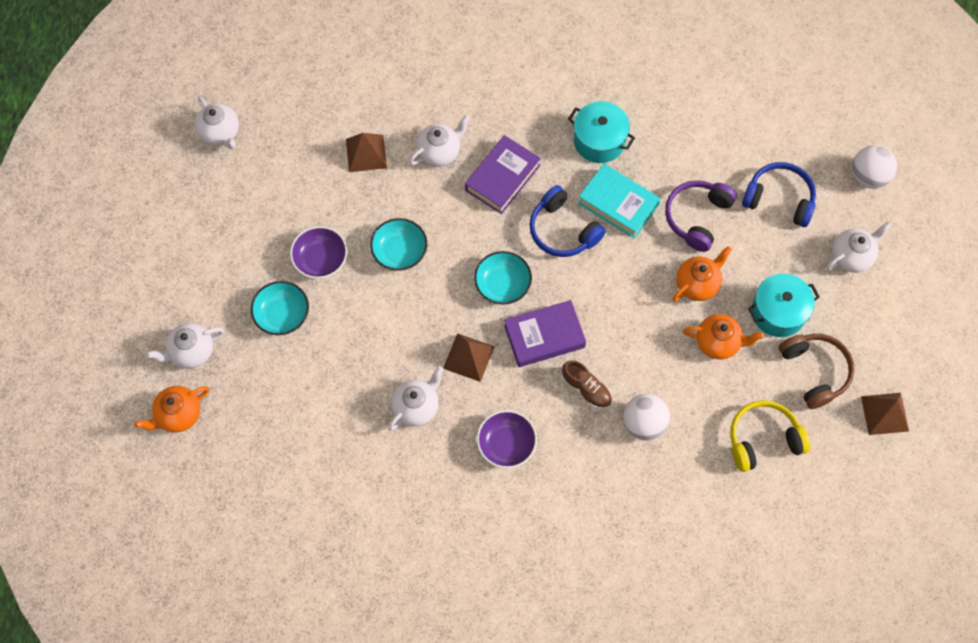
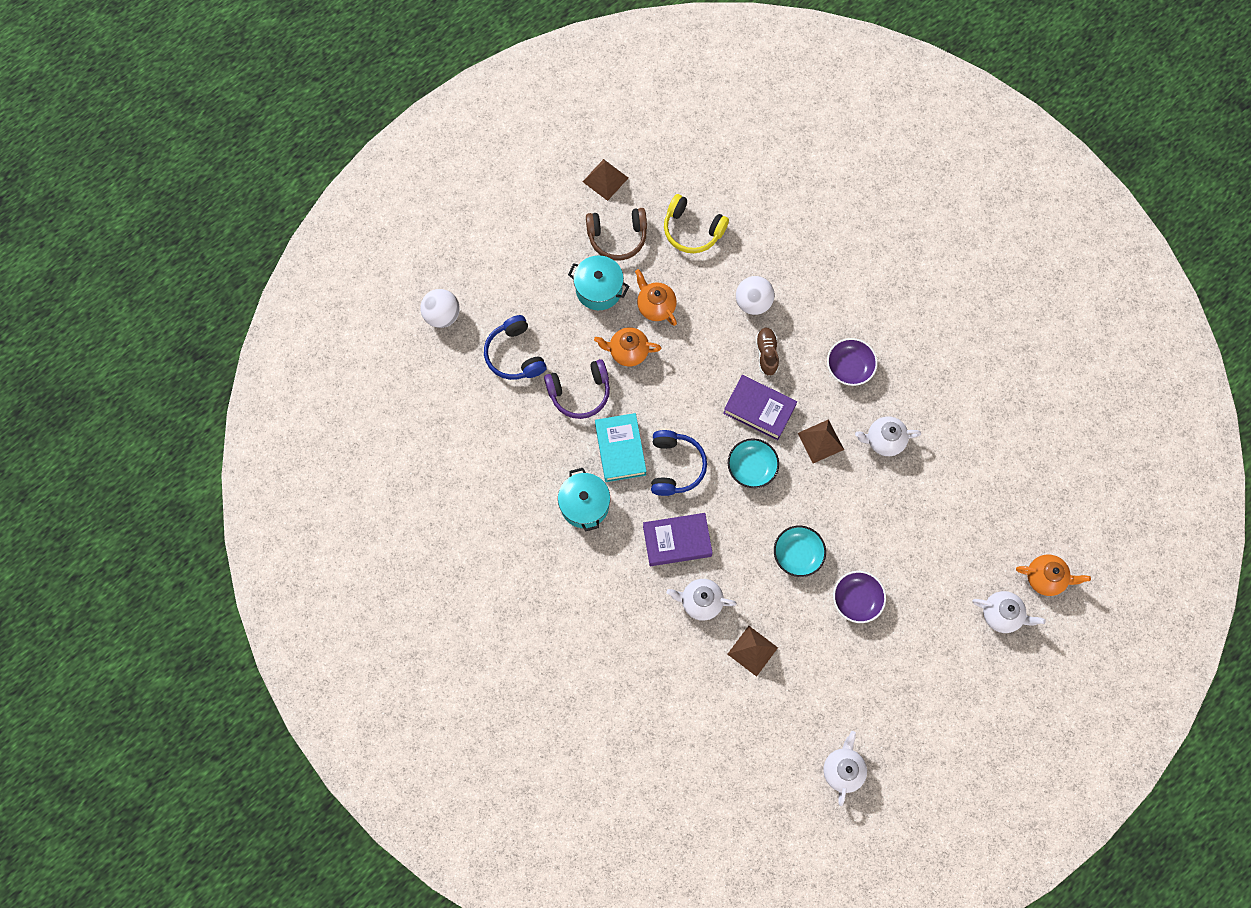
camera: 135 degrees left, 5 degrees up
(282, 314) = (917, 584): turquoise bowl -> none
(815, 371) = (617, 237): brown headphones -> brown headphones turned 120 degrees counterclockwise
(851, 256) = (514, 279): white teapot -> none

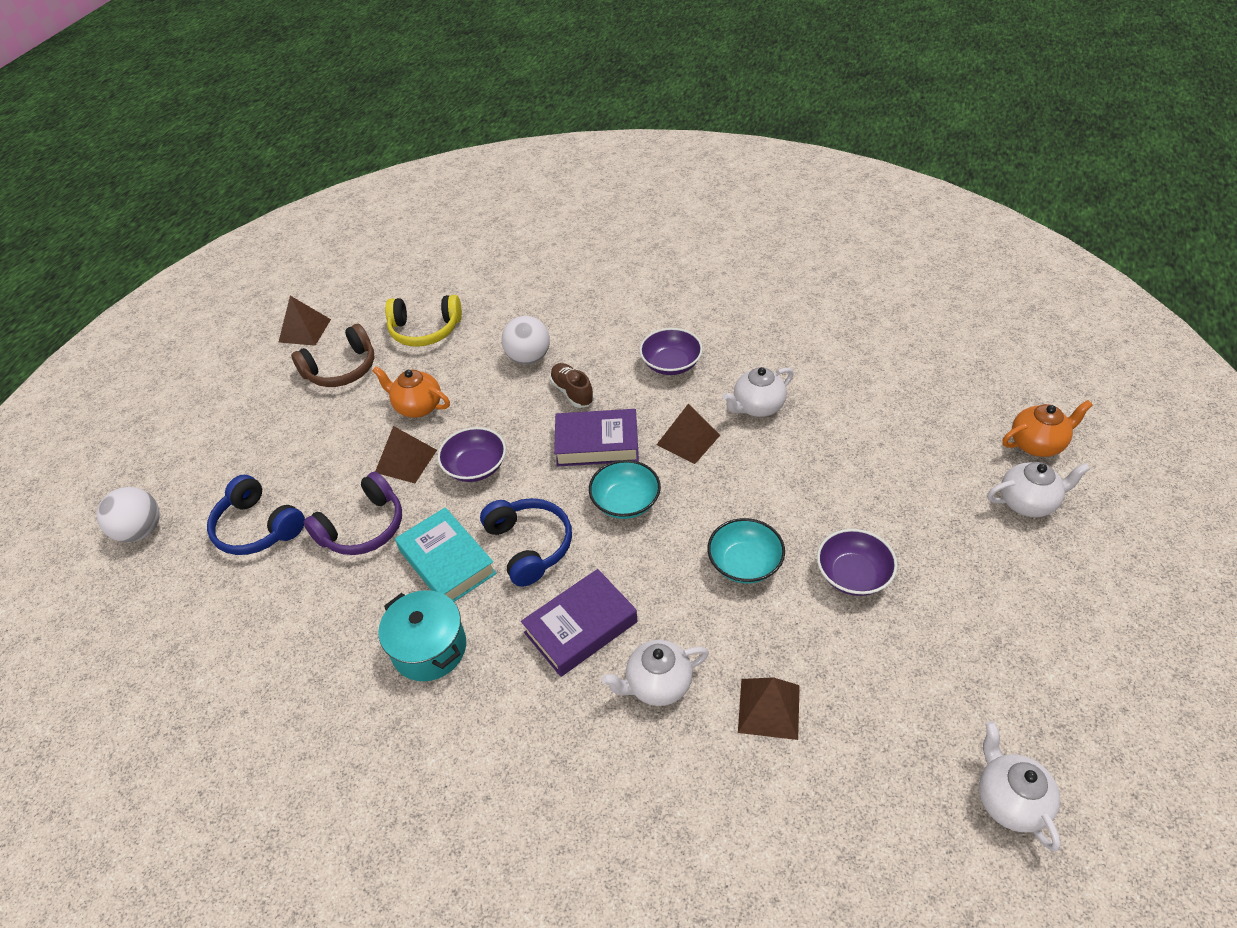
camera: 25 degrees left, 25 degrees down
(599, 289) = (341, 421): turquoise pot -> none
(628, 352) = (406, 461): orange teapot -> brown pyramid
(670, 383) = (475, 467): none -> purple bowl

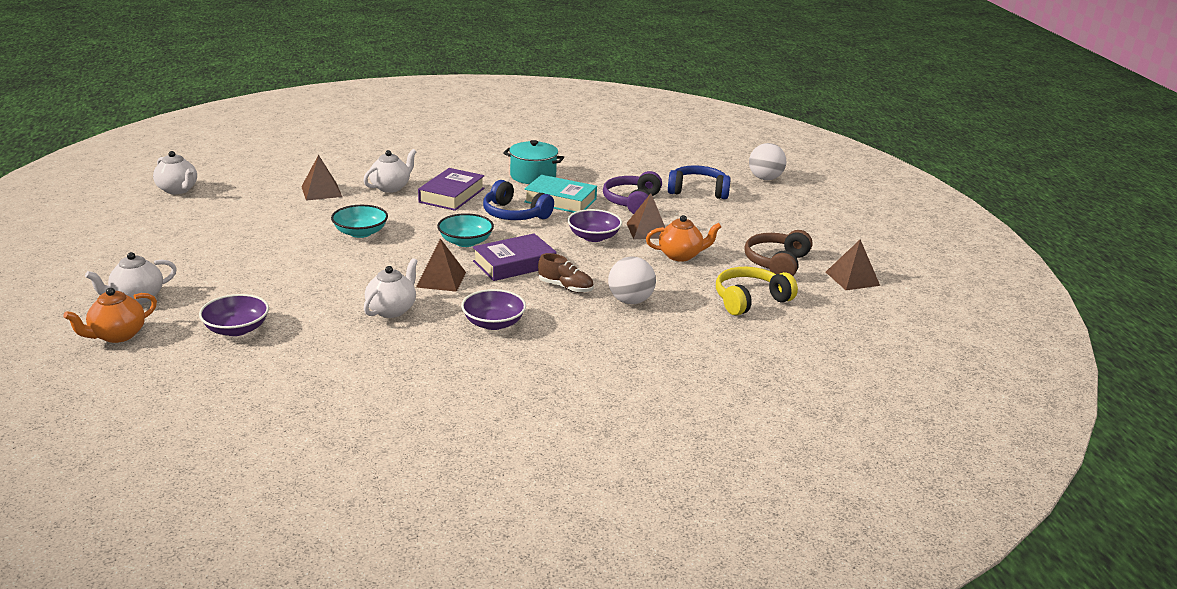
camera: 145 degrees right, 20 degrees down
(853, 574) = (280, 241): purple bowl -> purple bowl (236, 329)

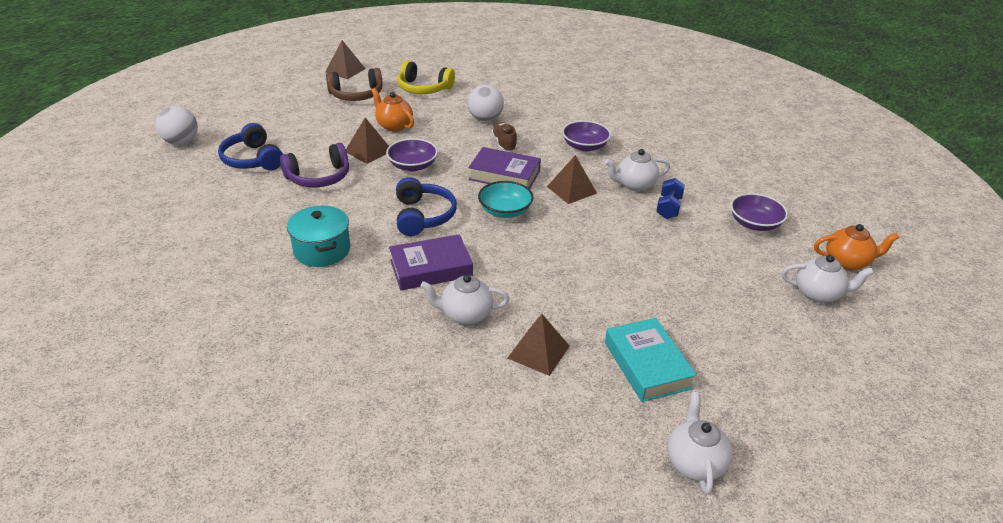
camera: 130 degrees left, 10 degrees up
(335, 305) = (668, 208): none -> blue dumbbell
(360, 233) = (571, 267): turquoise bowl -> none
(560, 200) = (362, 209): turquoise book -> turquoise book (647, 365)

